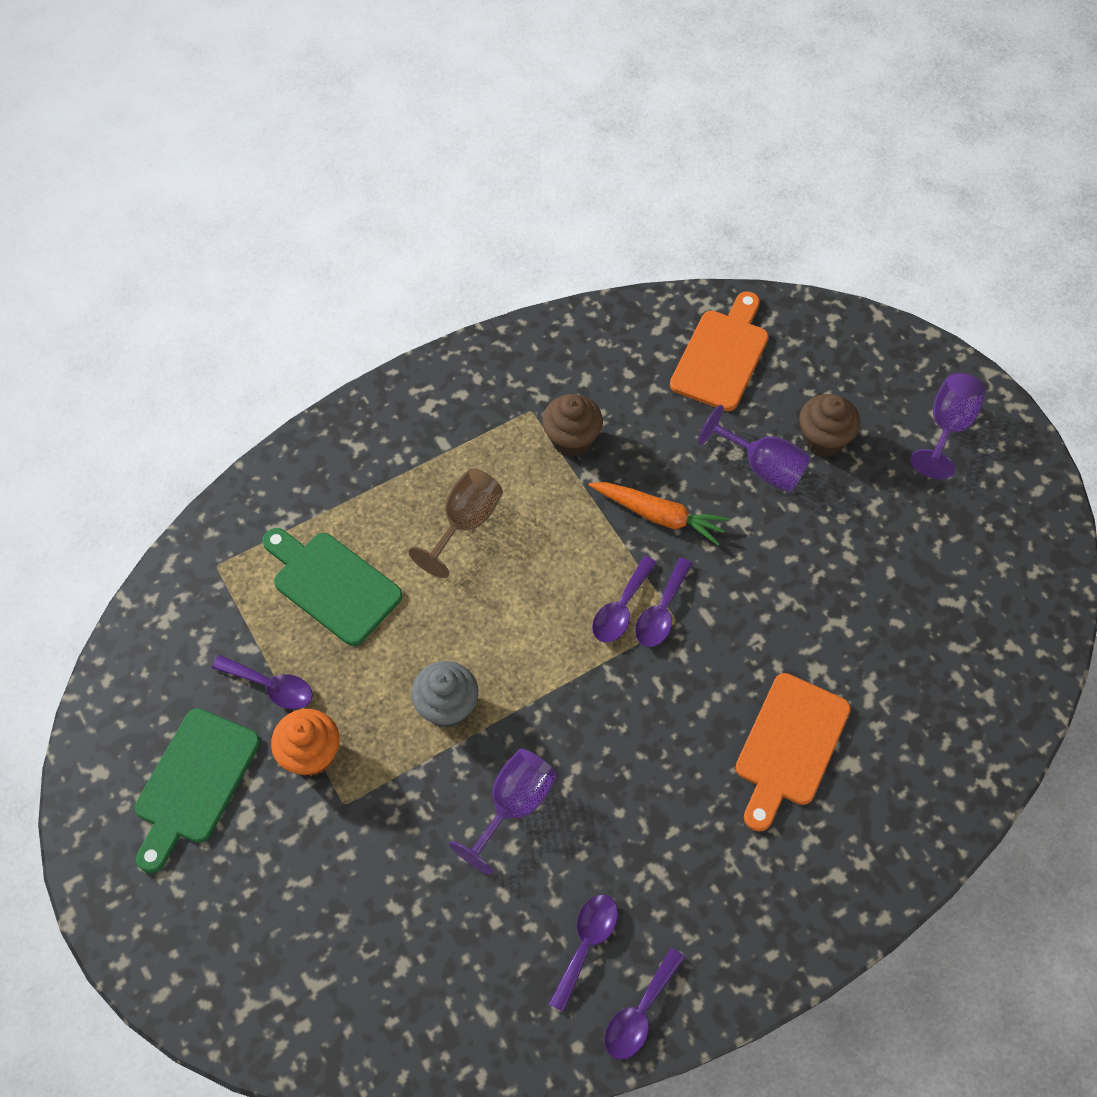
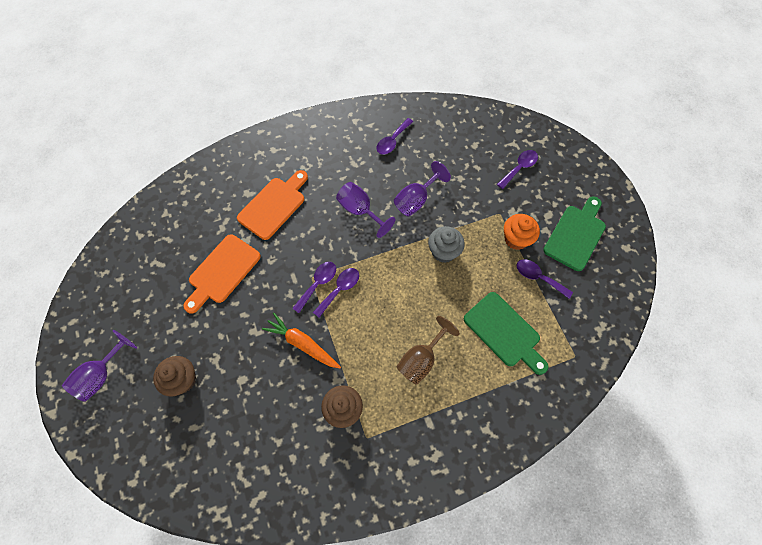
camera: 170 degrees left, 5 degrees up
(639, 1013) = (375, 114): purple spoon -> purple spoon (519, 168)
(722, 355) = (223, 461): orange cutting board -> orange cutting board (222, 271)
(762, 467) = (228, 366): purple goblet -> purple goblet (360, 211)

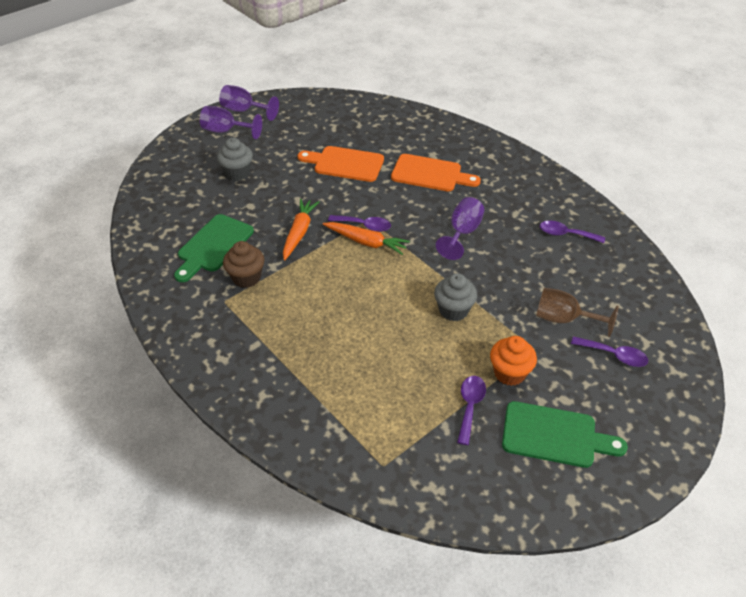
camera: 70 degrees right, 20 degrees down
(183, 380) = (237, 173): brown cupcake -> grey cupcake
(340, 289) = (366, 242): purple spoon -> orange carrot
(416, 200) = (504, 272): purple goblet -> purple goblet (244, 111)
(421, 359) = (319, 322): brown goblet -> brown goblet (564, 319)
(504, 332) = (382, 387): green cutting board -> green cutting board (213, 246)

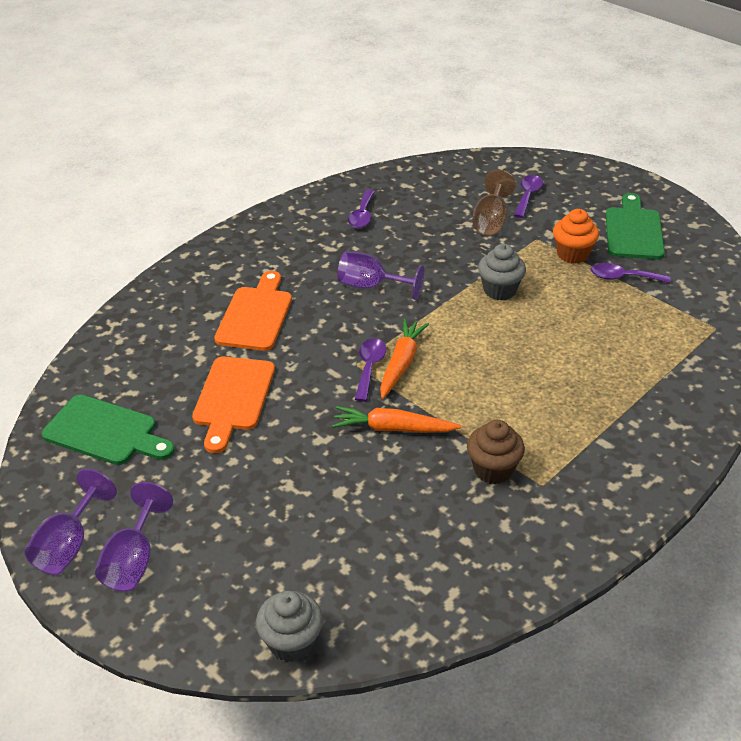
camera: 95 degrees left, 5 degrees down
(213, 246) = (437, 518): green cutting board -> green cutting board (105, 432)
(237, 173) = (258, 521): grey cupcake -> grey cupcake (291, 642)

